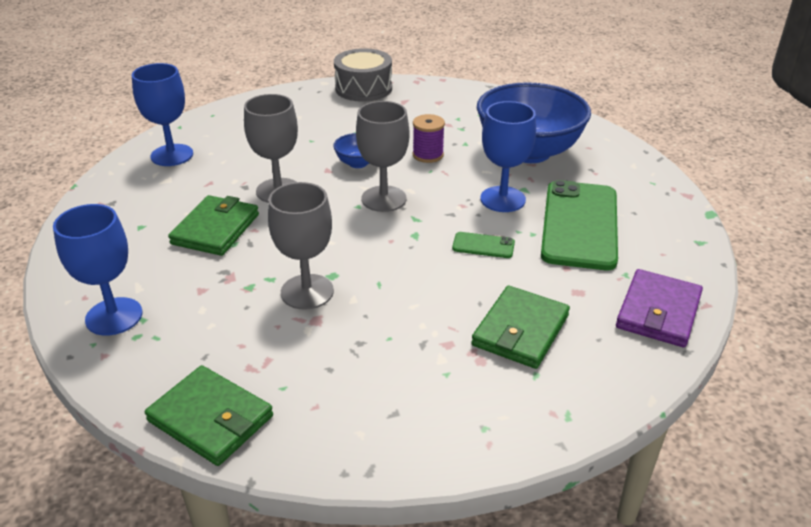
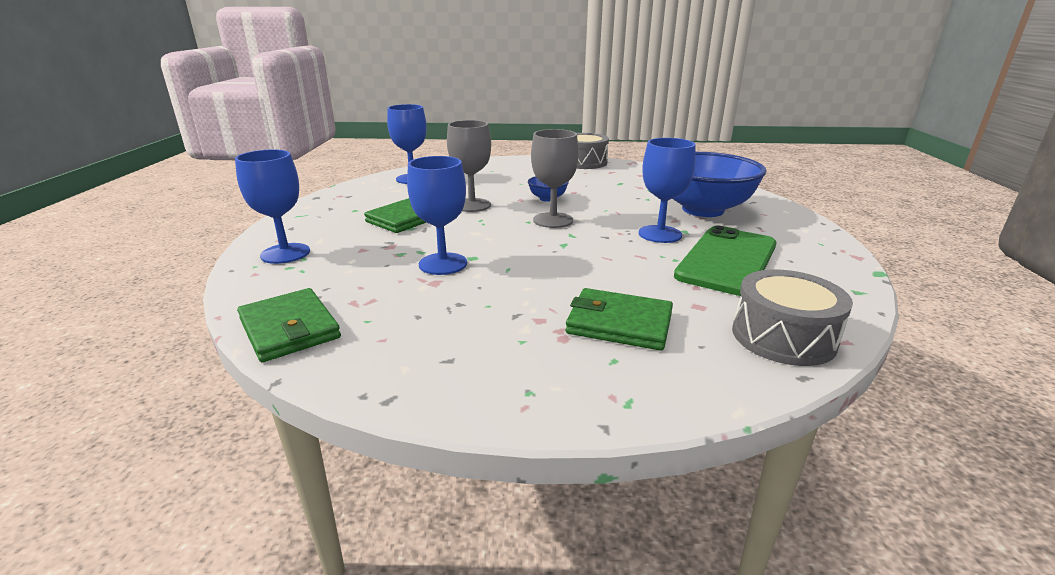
camera: 20 degrees right, 10 degrees down
(307, 292) = (443, 264): grey goblet -> blue goblet
(428, 155) = (610, 201): purple spool -> none
(483, 245) = (621, 260): green phone -> none
(520, 330) = (619, 323): green wallet -> green wallet turned 60 degrees clockwise
(658, 312) = (783, 337): purple wallet -> grey drum

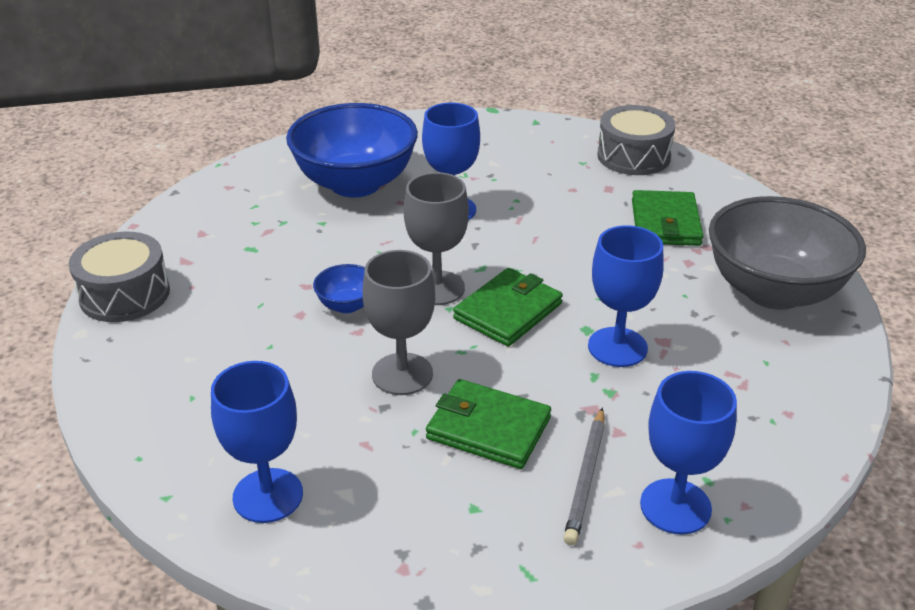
camera: 105 degrees left, 10 degrees up
(289, 329) = (819, 408): green wallet -> green wallet (508, 311)
(338, 235) = (586, 478): none -> grey pencil
(460, 356) = (773, 291): none -> grey bowl
(727, 260) = (504, 173): green phone -> none

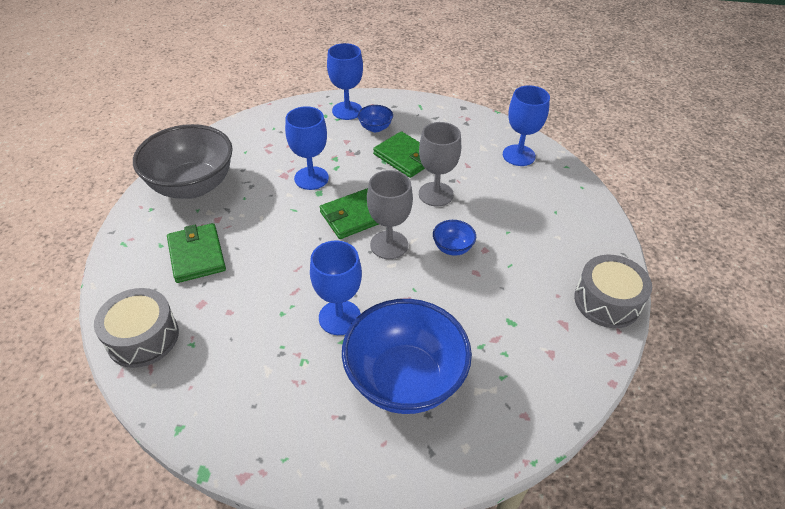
camera: 160 degrees left, 10 degrees up
(586, 478) = (375, 128): grey pencil -> blue bowl
(665, 223) = (197, 255): green wallet -> green wallet turned 45 degrees counterclockwise

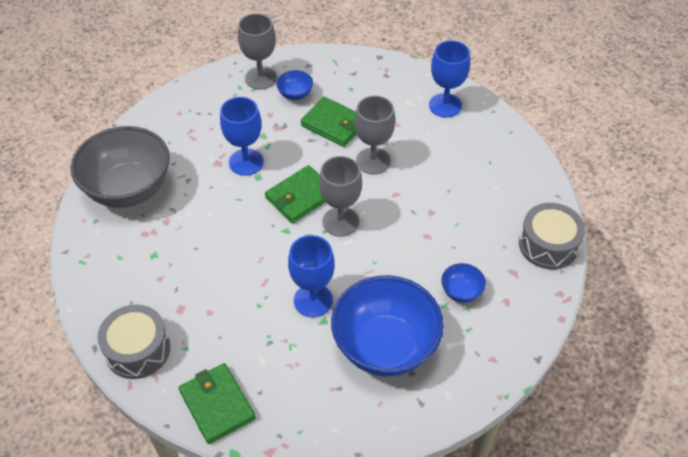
camera: 10 degrees left, 5 degrees up
(197, 255) = (159, 262): green wallet -> green wallet (217, 404)
(347, 111) = (260, 78): blue goblet -> grey goblet
(452, 248) = (401, 215): blue bowl -> blue bowl (461, 292)

